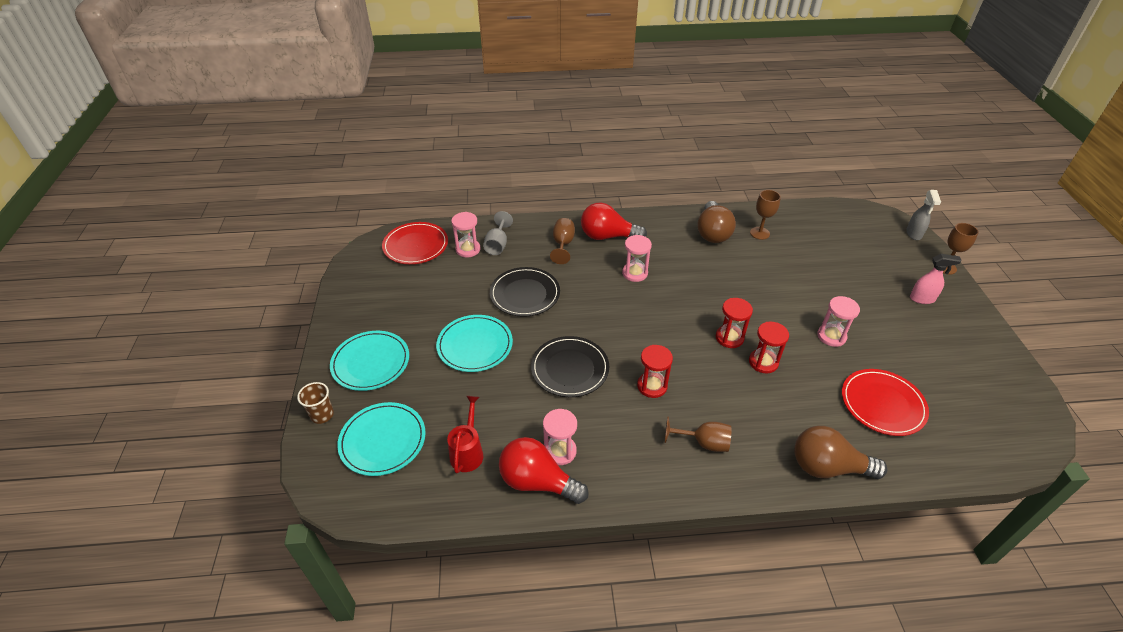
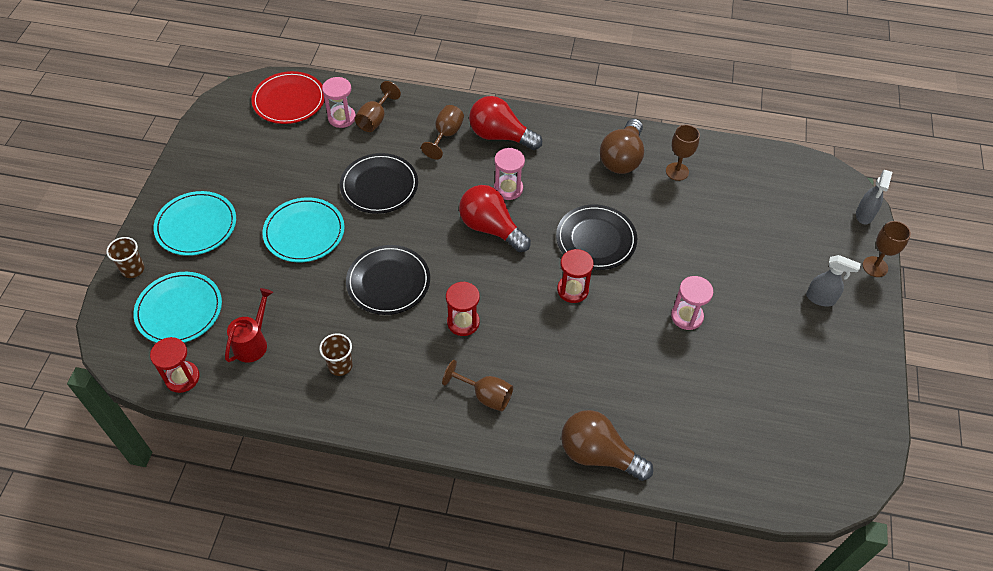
camera: 15 degrees right, 10 degrees up
(497, 245) = (375, 119): grey goblet -> brown goblet
(537, 482) = (306, 390): red light bulb -> red light bulb (491, 228)
(560, 451) = (340, 365): pink hourglass -> brown cup
(726, 295) = (596, 239): none -> black plate
(763, 362) = (594, 326): red hourglass -> red hourglass (182, 378)
(882, 404) = (697, 405): red plate -> none
(922, 299) = (821, 298): pink spray bottle -> grey spray bottle

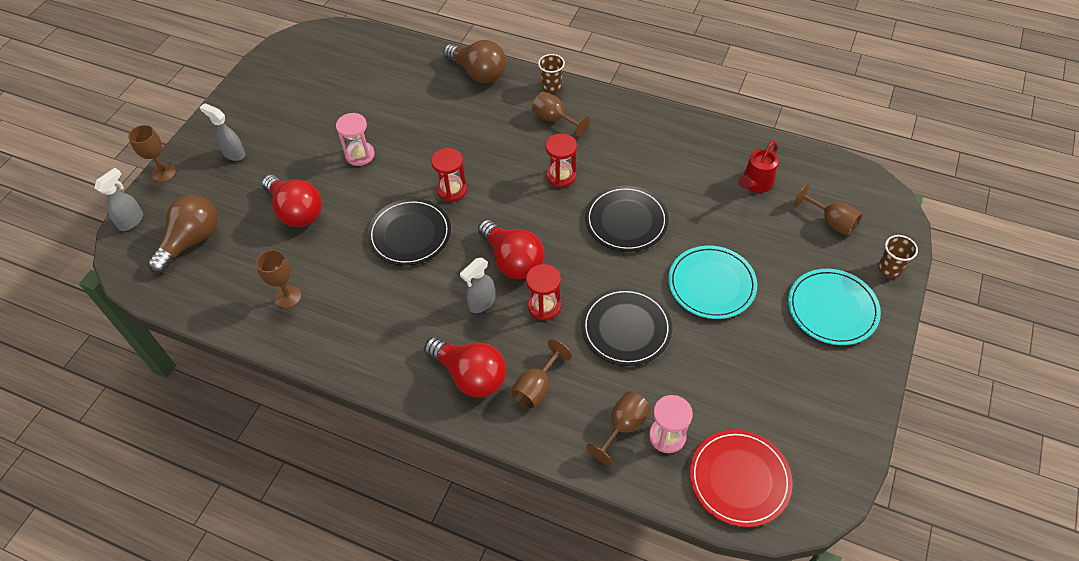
camera: 165 degrees left, 0 degrees up
(179, 310) = (831, 222): turquoise plate -> brown goblet
(182, 378) = (815, 164): red hourglass -> red hourglass (544, 306)
(340, 365) = (675, 156): brown cup -> brown cup (551, 86)
(508, 189) = (481, 303): pink hourglass -> grey spray bottle
(622, 158) = (340, 322): brown light bulb -> brown light bulb (192, 241)
(716, 246) = (296, 211): none -> red light bulb

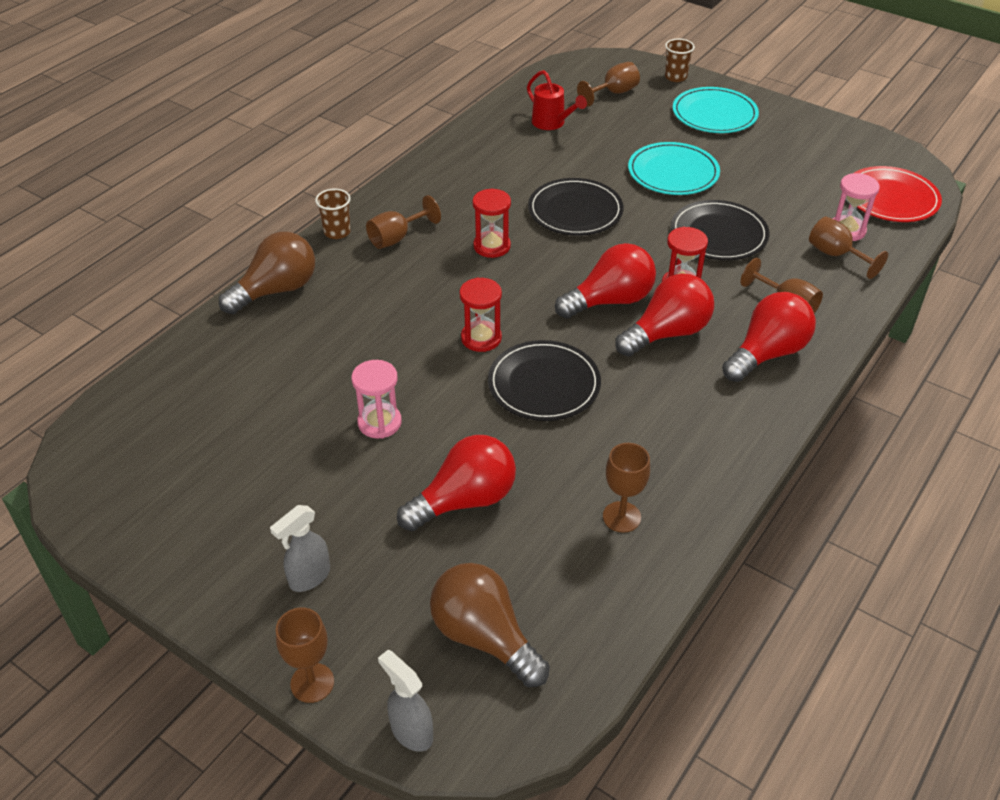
camera: 80 degrees left, 10 degrees down
(481, 303) = (667, 333): grey spray bottle -> red light bulb

